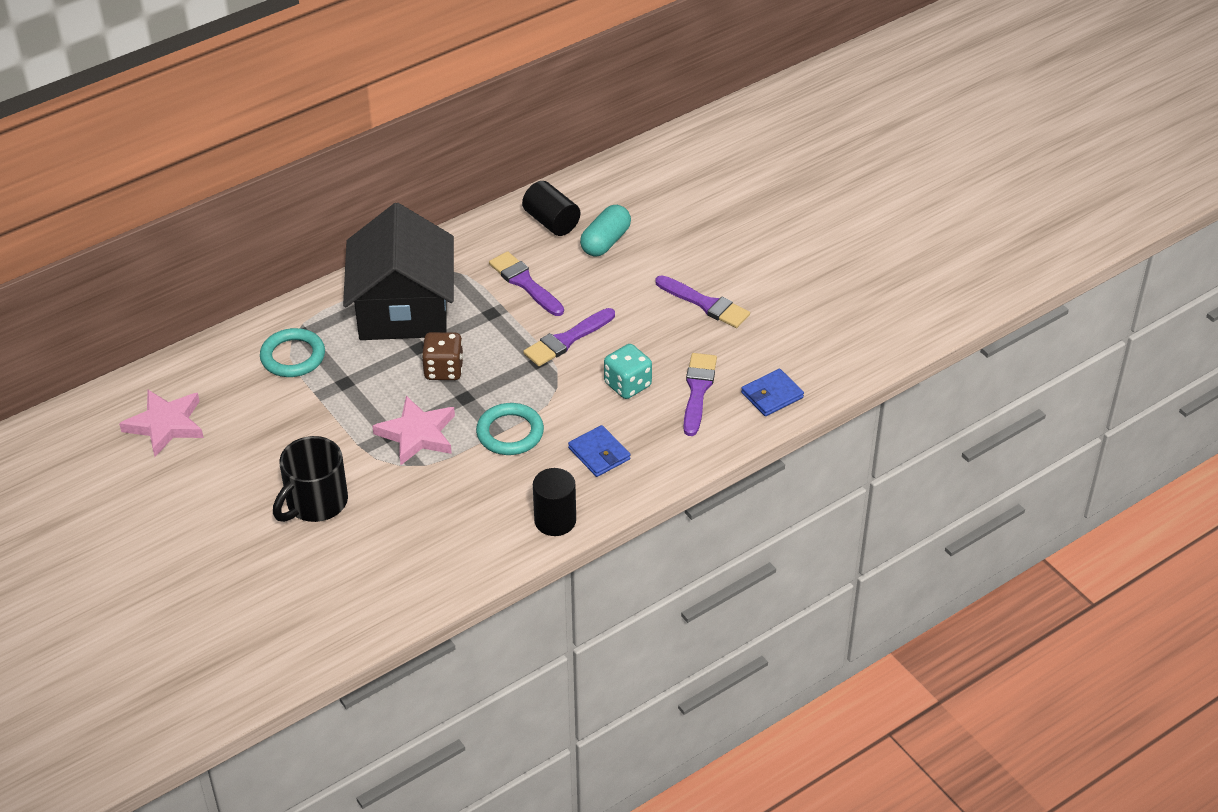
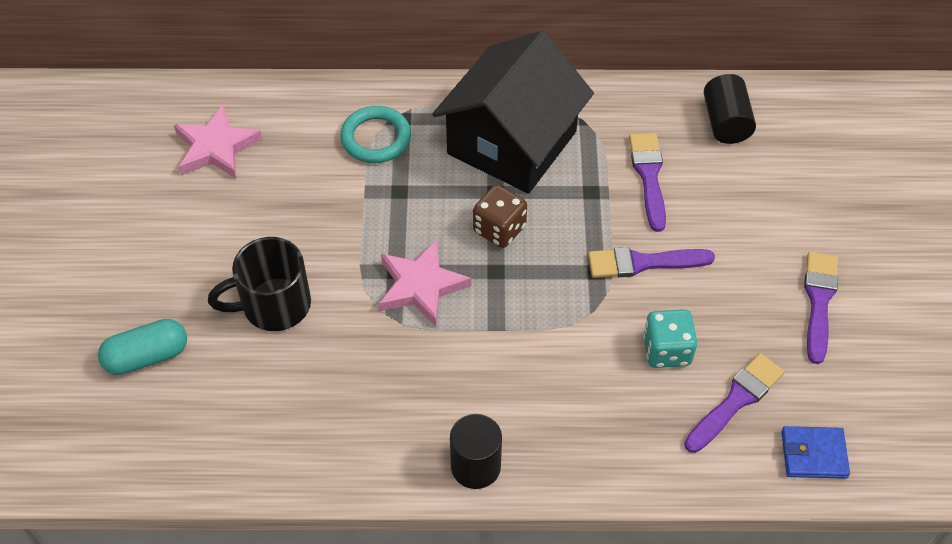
camera: 35 degrees right, 10 degrees up
(510, 433) = (508, 337): turquoise ring -> none
(599, 454) = (577, 414): blue wallet -> none
(605, 242) = (764, 173): turquoise capsule -> turquoise capsule (147, 356)
(705, 304) = (819, 301): purple brush -> purple brush turned 150 degrees counterclockwise

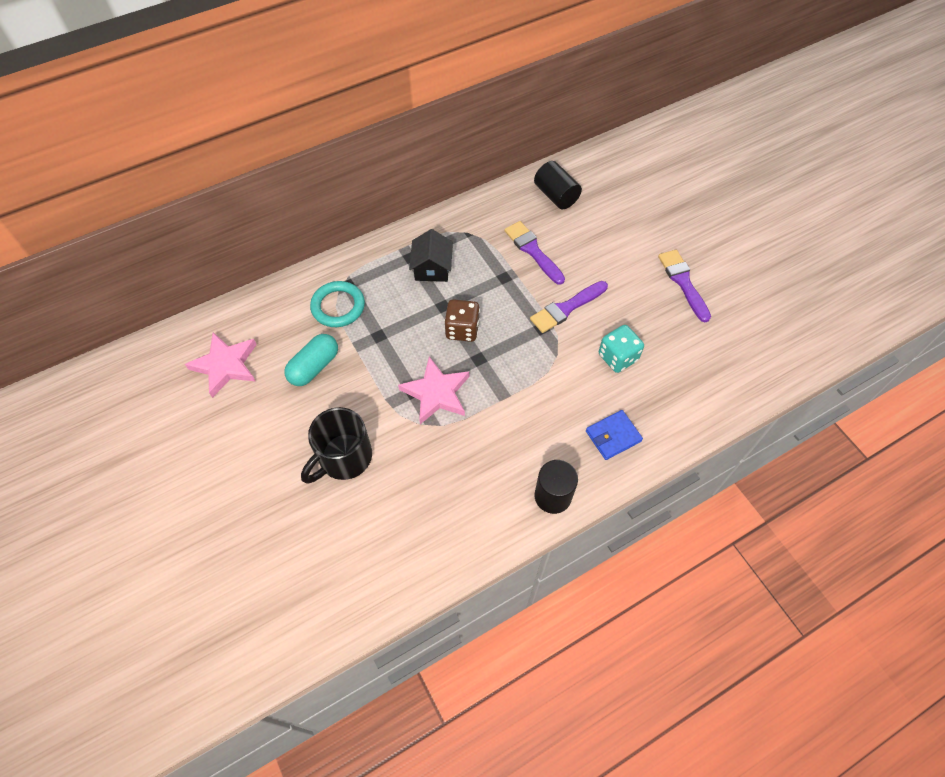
camera: 30 degrees left, 5 degrees up
(147, 356) = (274, 543): turquoise capsule -> turquoise capsule (314, 367)
(512, 143) = (432, 268): black house -> black house, size x0.46
(736, 400) = (678, 368): purple brush -> none
(813, 454) = (743, 378): blue wallet -> blue wallet (613, 436)

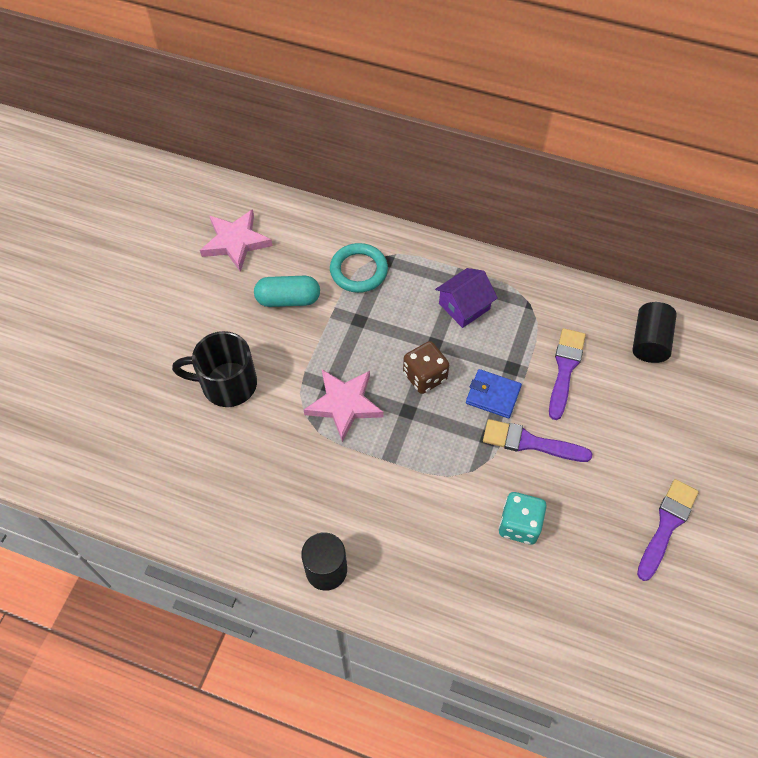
camera: 50 degrees right, 0 degrees up
(432, 268) = (464, 306): black house -> purple house
(613, 436) = (430, 579): blue wallet -> blue wallet (493, 395)

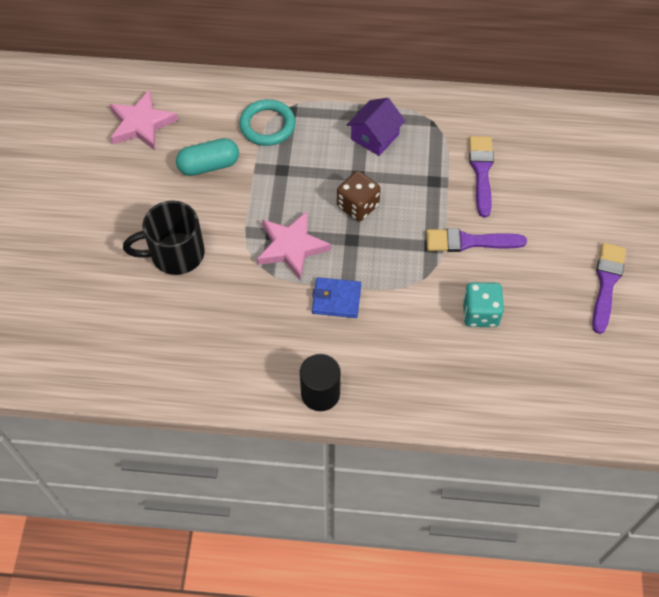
camera: 15 degrees left, 0 degrees up
(493, 395) = (424, 208): blue wallet -> blue wallet (336, 299)
(649, 341) = (548, 132): black cylinder -> none

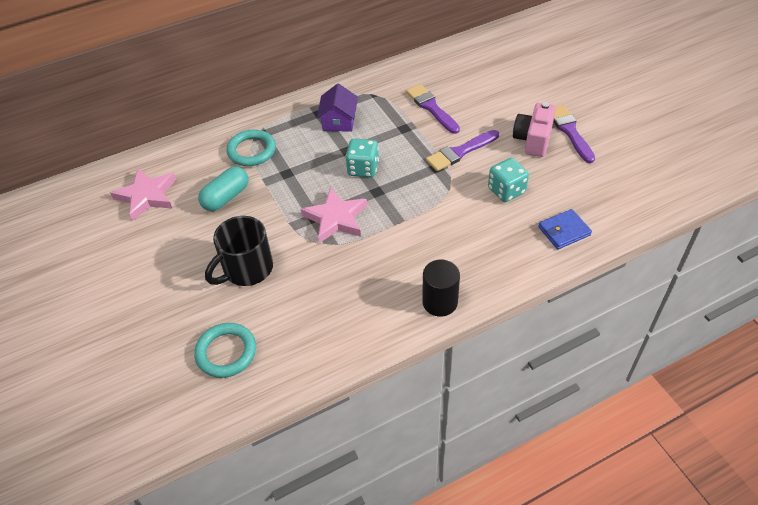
camera: 30 degrees left, 10 degrees down
(103, 327) = (226, 352): none -> turquoise ring
(336, 299) = (398, 234): blue wallet -> blue wallet (564, 231)
(358, 206) = (363, 168): brown dice -> turquoise dice
(557, 270) = (533, 140): none -> pink camera

